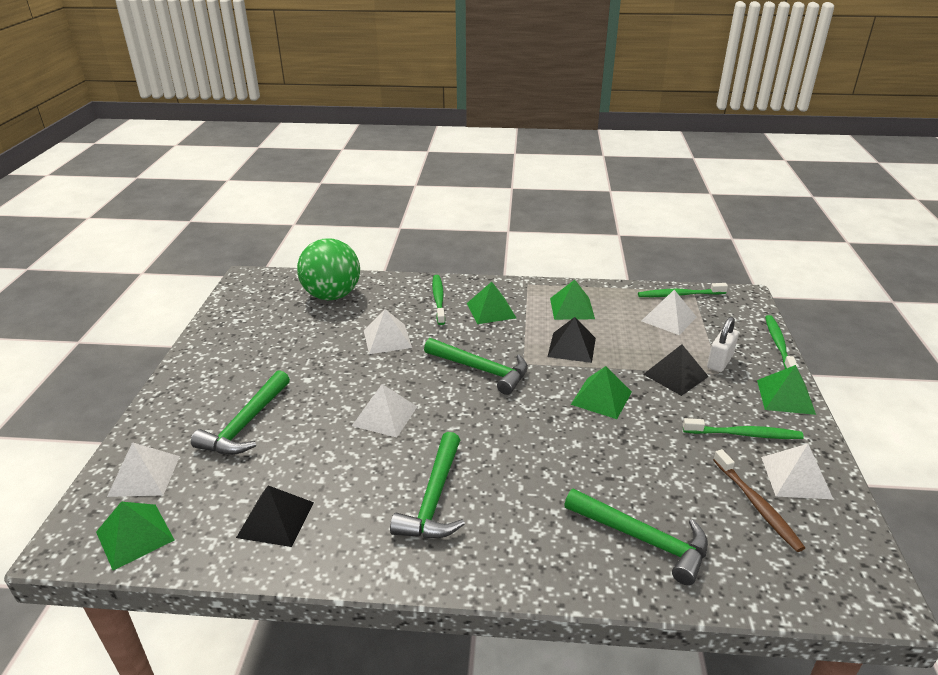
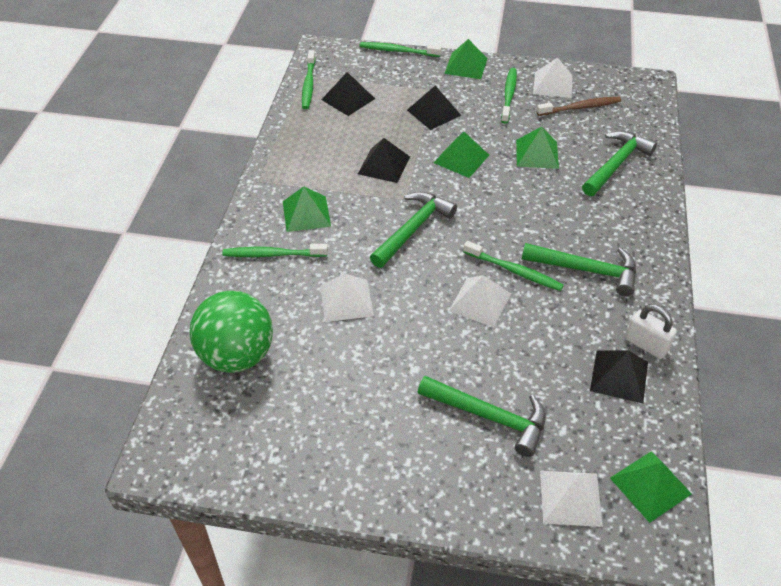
camera: 85 degrees left, 15 degrees up
(429, 440) = (514, 271): none -> green toothbrush
(572, 308) = (316, 155): green pyramid -> green pyramid (537, 154)
(668, 319) = (348, 99): white pyramid -> black pyramid
(719, 362) = (418, 86): white padlock -> white padlock (646, 344)

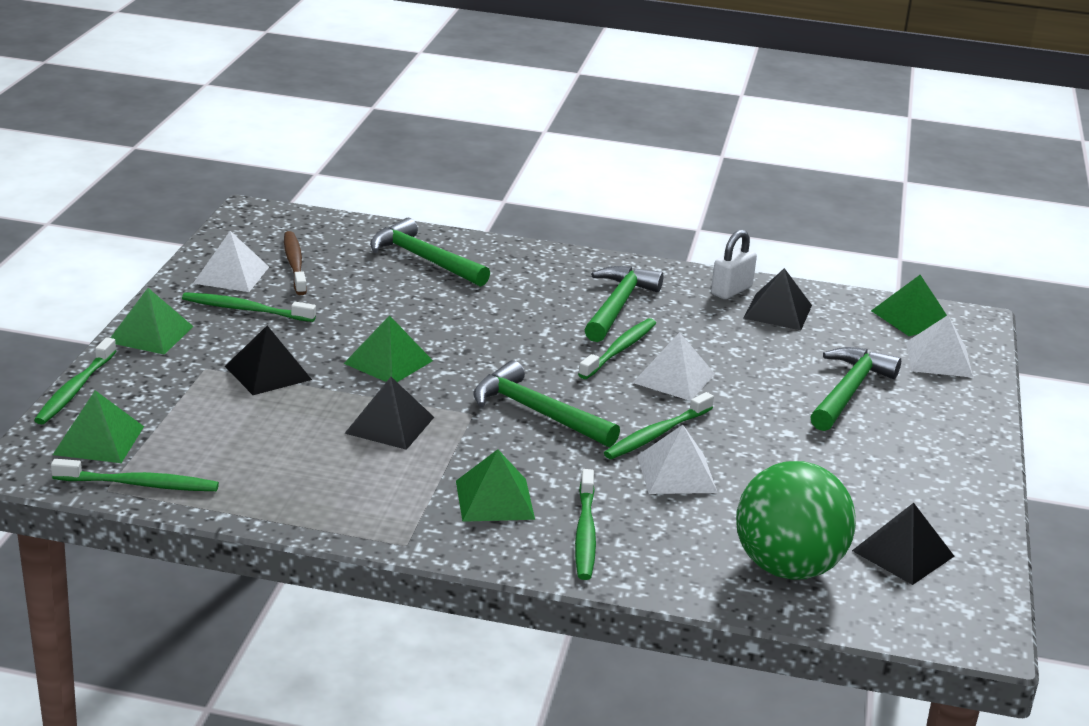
camera: 90 degrees left, 20 degrees down
(348, 99) = (201, 446): black pyramid -> black pyramid (903, 553)
(396, 290) = (656, 434): none -> green toothbrush
(537, 154) = (390, 306): green pyramid -> green pyramid (99, 440)

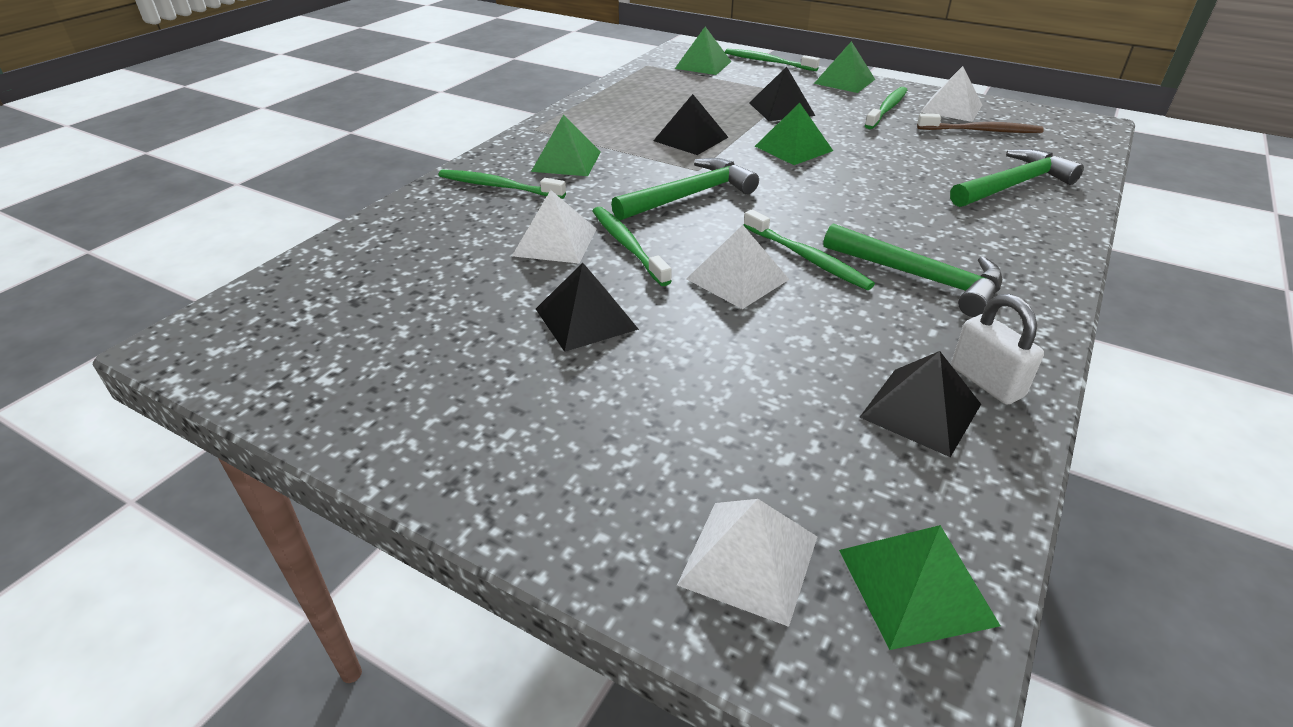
camera: 110 degrees right, 10 degrees up
(139, 484) = (648, 71): green toothbrush -> none
(787, 567) = (376, 264): green ball -> none
(849, 391) = (671, 409): green hammer -> none
(903, 553) = (332, 338): black pyramid -> black pyramid (586, 318)

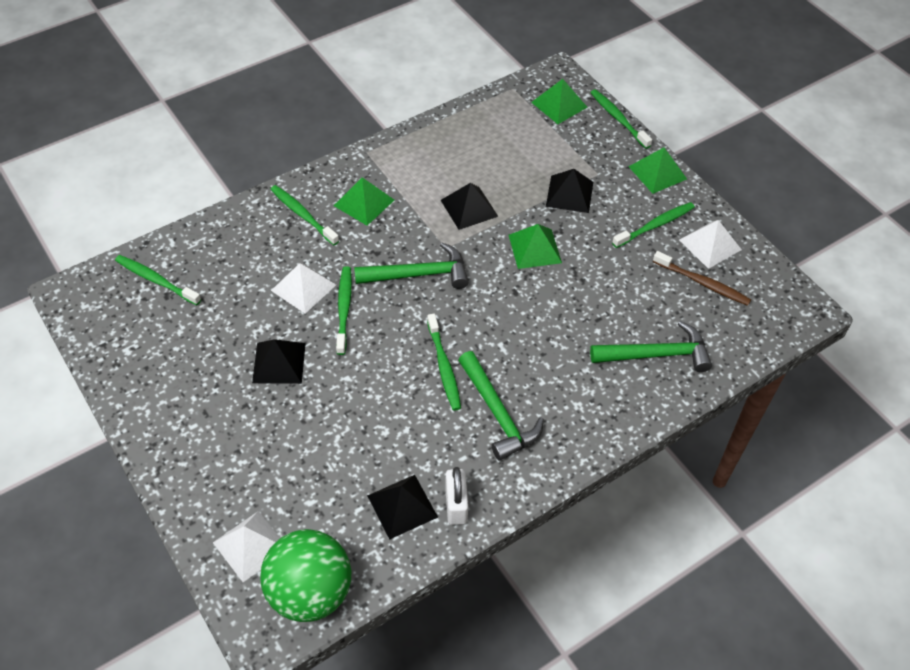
camera: 25 degrees right, 15 degrees up
(327, 291) = (156, 280): none -> green toothbrush
(737, 279) = (387, 367): white pyramid -> none
(916, 586) = (310, 592): green pyramid -> green ball

